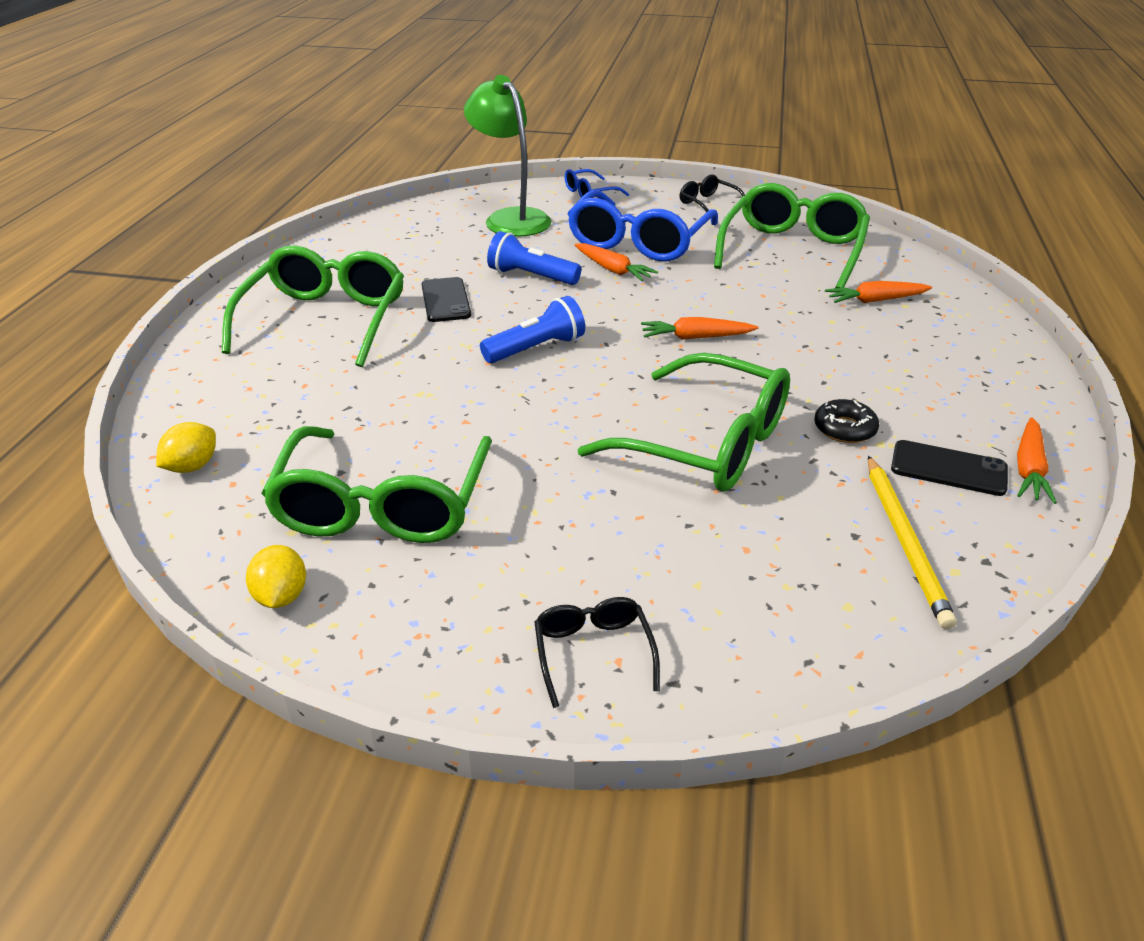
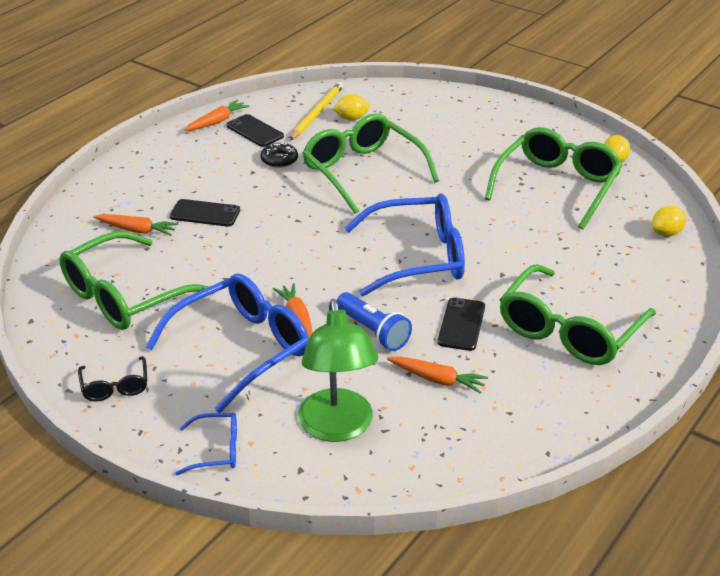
camera: 155 degrees left, 0 degrees up
(536, 348) = (416, 257): blue flashlight -> blue glasses
(593, 654) = (485, 113): black glasses -> none
(695, 337) = (299, 236): orange carrot -> orange carrot (437, 379)
(832, 334) = (205, 213): none -> black phone
(833, 548) = (351, 118): none -> yellow lemon

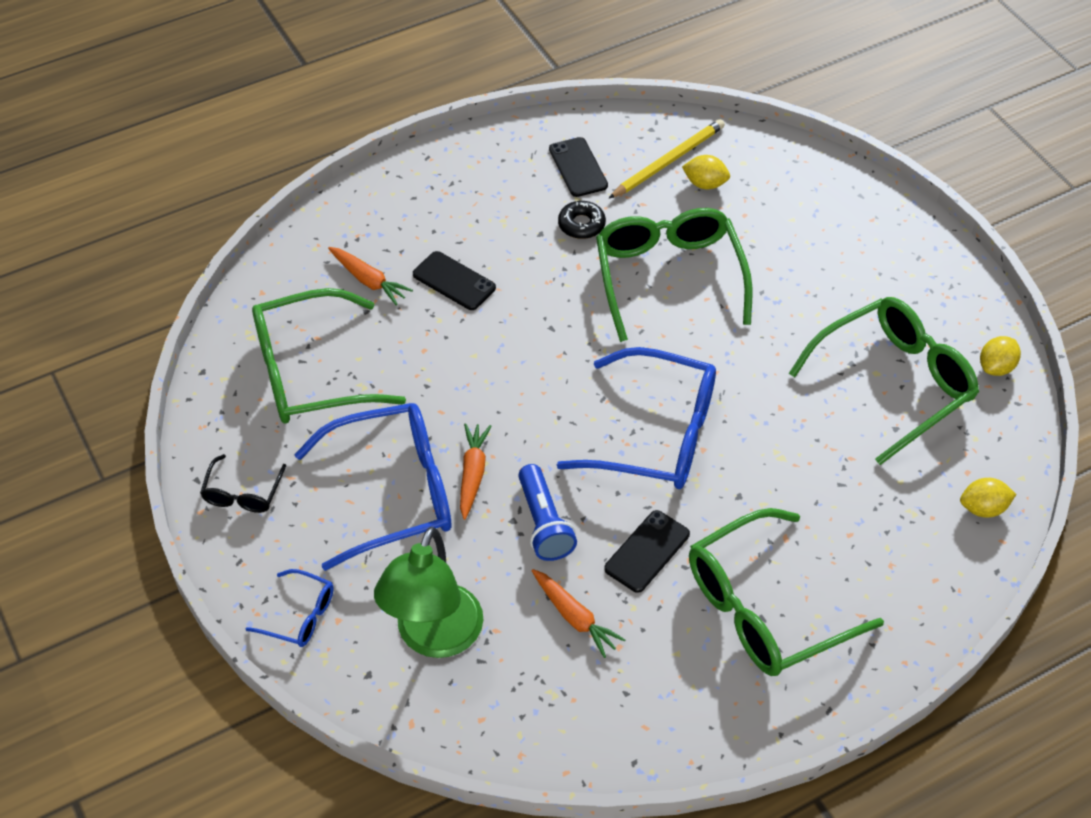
camera: 25 degrees right, 15 degrees up
(217, 121) = (542, 137): orange carrot -> none

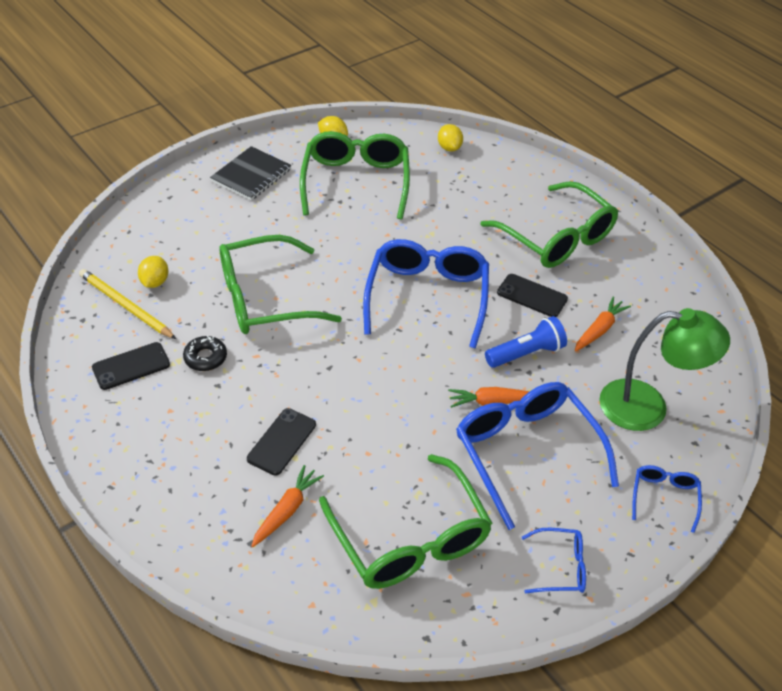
camera: 100 degrees left, 5 degrees down
(243, 492) = (559, 567): black glasses -> blue glasses
(892, 384) = (356, 183): green glasses -> green glasses turned 45 degrees clockwise
(906, 274) = (251, 175): none -> black notebook

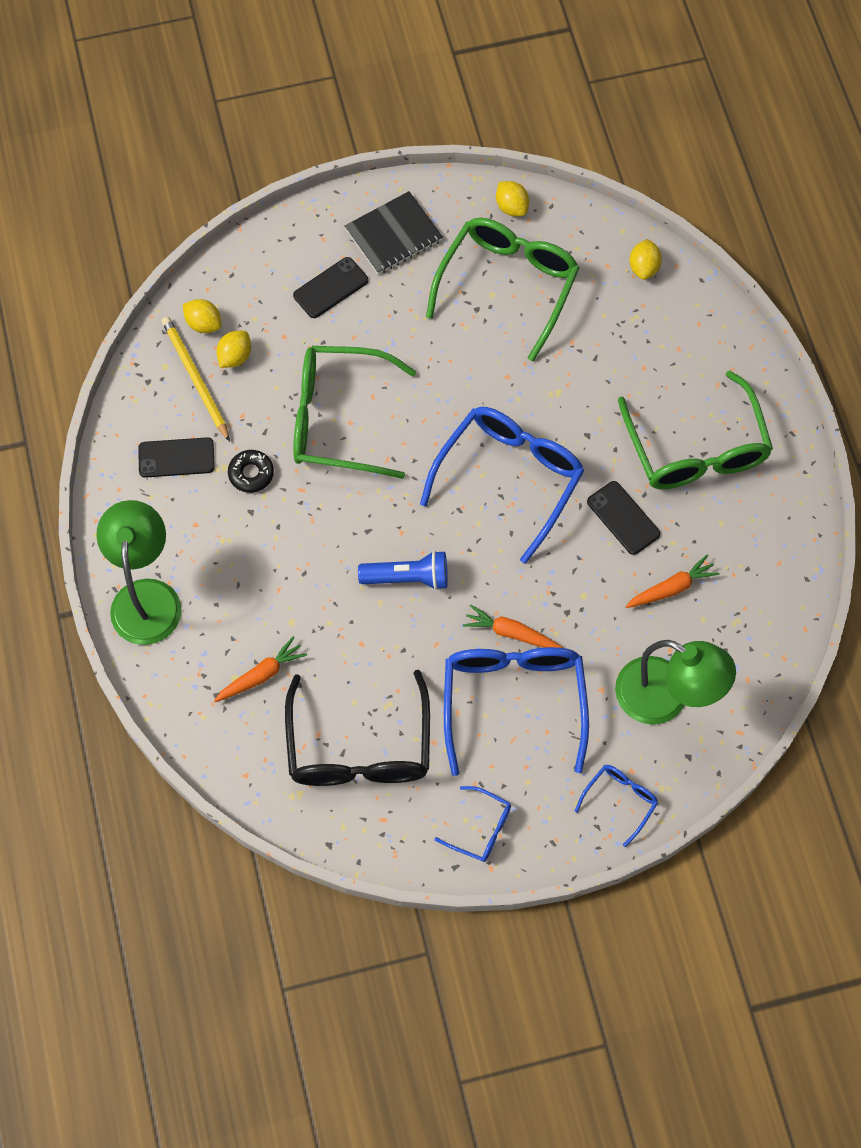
camera: 25 degrees right, 20 degrees up
(118, 268) = (204, 324): none -> yellow lemon
(145, 482) = (146, 596): none -> green lamp
(281, 441) = (286, 600): black phone -> black phone (330, 288)
(409, 537) = (359, 745): green glasses -> black glasses
(526, 353) = (576, 589): blue flashlight -> blue flashlight (408, 578)

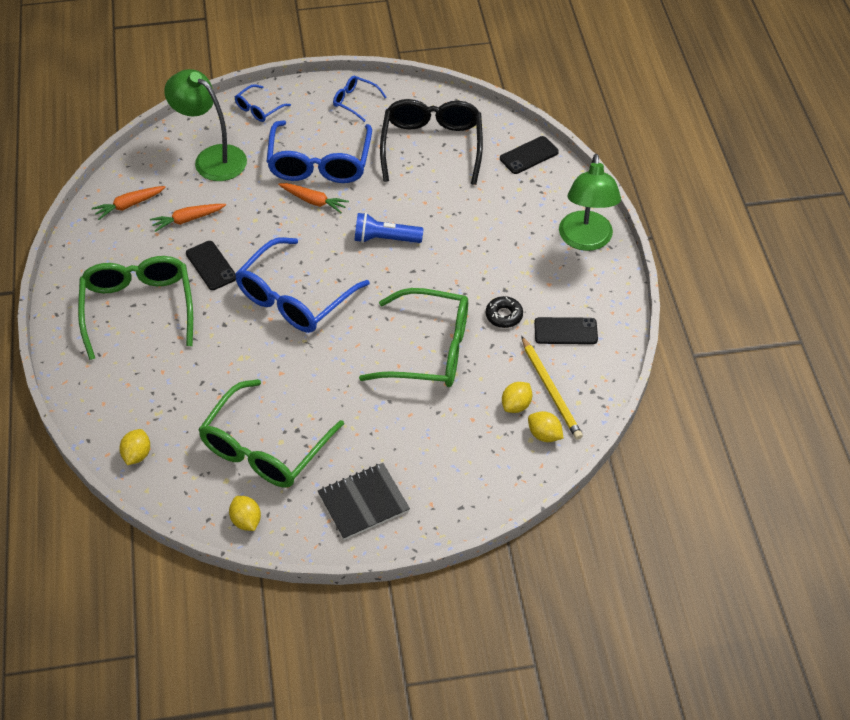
camera: 175 degrees left, 15 degrees down
(261, 675) = (499, 189): orange carrot -> orange carrot (129, 205)
(330, 288) = (427, 458): black phone -> black phone (529, 155)

